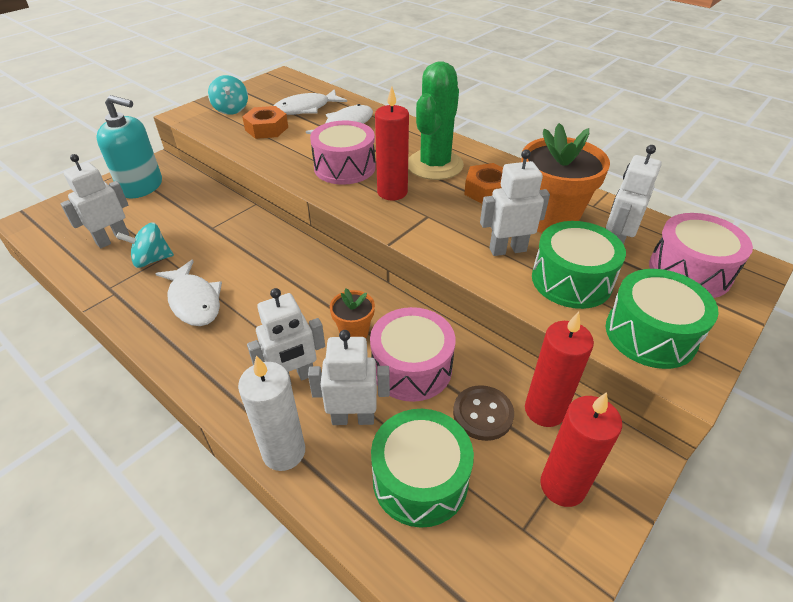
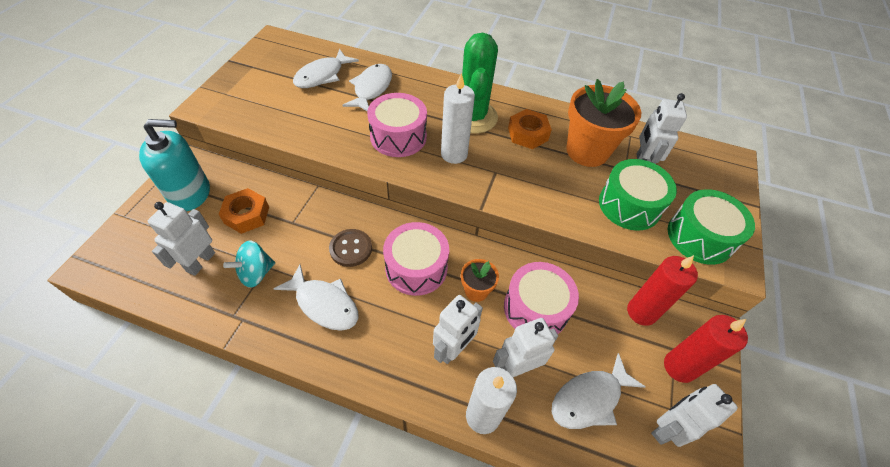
camera: 25 degrees left, 10 degrees up
(231, 109) = (248, 91): turquoise spinning top -> none
(266, 129) = (299, 107): orange nut -> orange nut (247, 215)
(392, 192) = (454, 154): red candle -> white candle
(420, 479) = (589, 399): green drum -> white fish
(483, 414) = (604, 330): brown button -> brown button (351, 248)
(507, 249) = (572, 189): white robot -> white robot (667, 428)
(689, 271) = (699, 175): pink drum -> pink drum (416, 267)

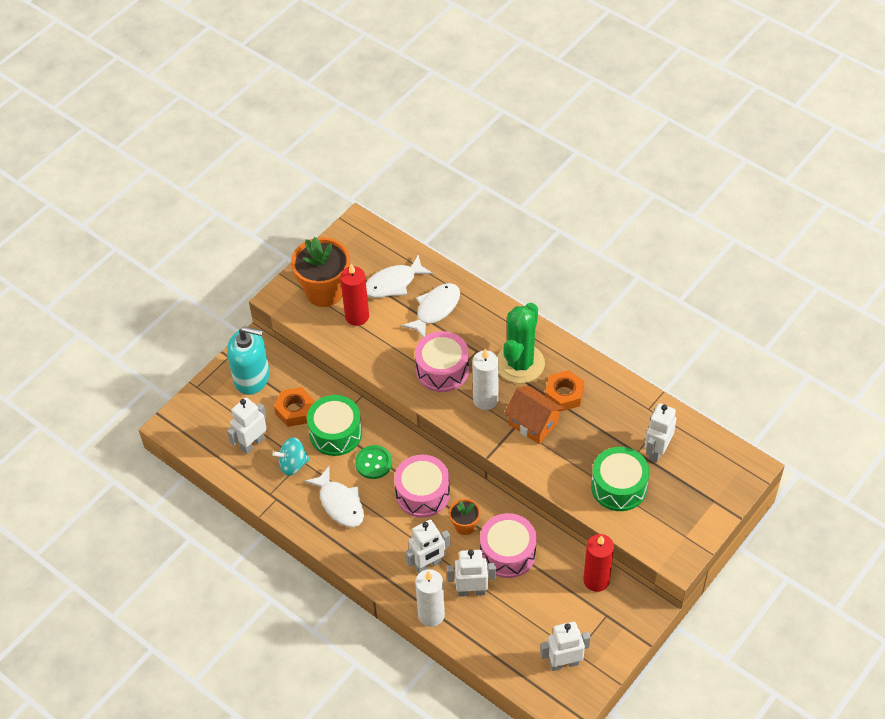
camera: 25 degrees right, 0 degrees up
(351, 248) = (373, 463): brown button -> green button
(512, 165) = (533, 423): none -> orange house
(587, 151) = (611, 425): orange flower pot -> orange flower pot (324, 291)
(589, 399) = (516, 628): white fish -> none
(679, 367) = (601, 628): red candle -> red candle (357, 316)
(700, 237) = (663, 530): green drum -> green drum (335, 433)

